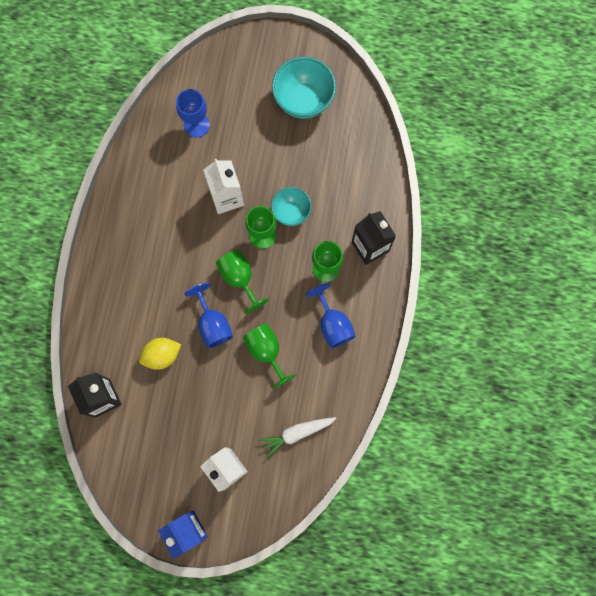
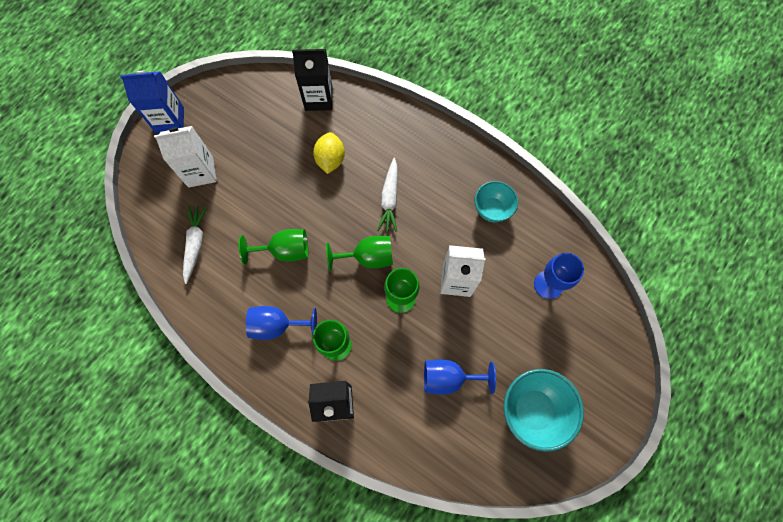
camera: 115 degrees right, 5 degrees down
(177, 284) = (389, 199): none -> white carrot
(212, 324) = (336, 214): blue goblet -> blue goblet (449, 378)
(291, 212) = (411, 337): turquoise bowl -> turquoise bowl (492, 209)

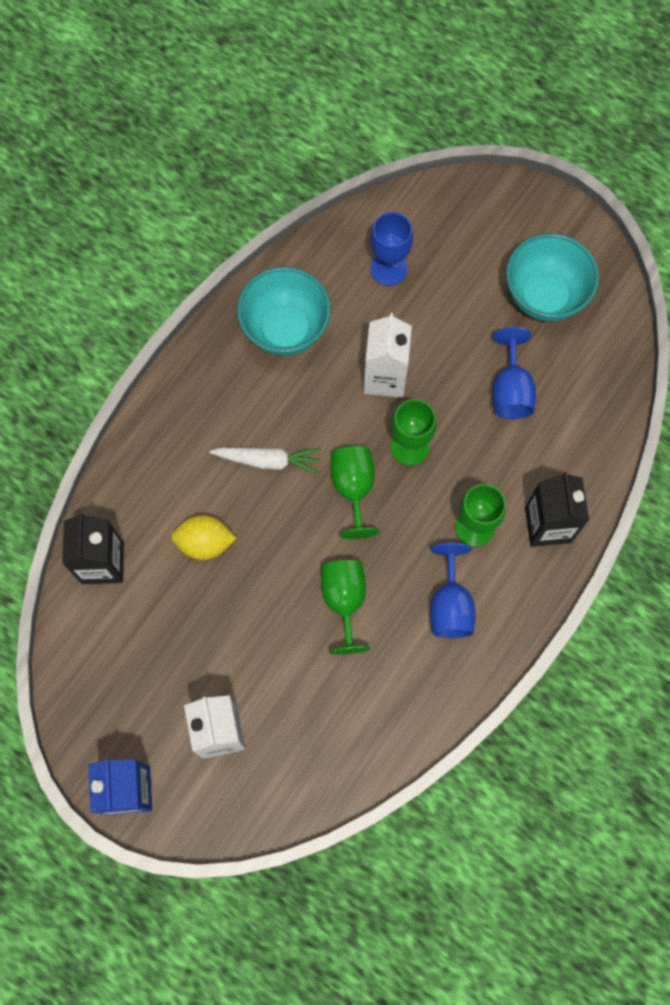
camera: 90 degrees left, 0 degrees up
(195, 244) = (334, 729): white carrot -> none
(492, 209) = (285, 329): turquoise bowl -> turquoise bowl, size x1.60

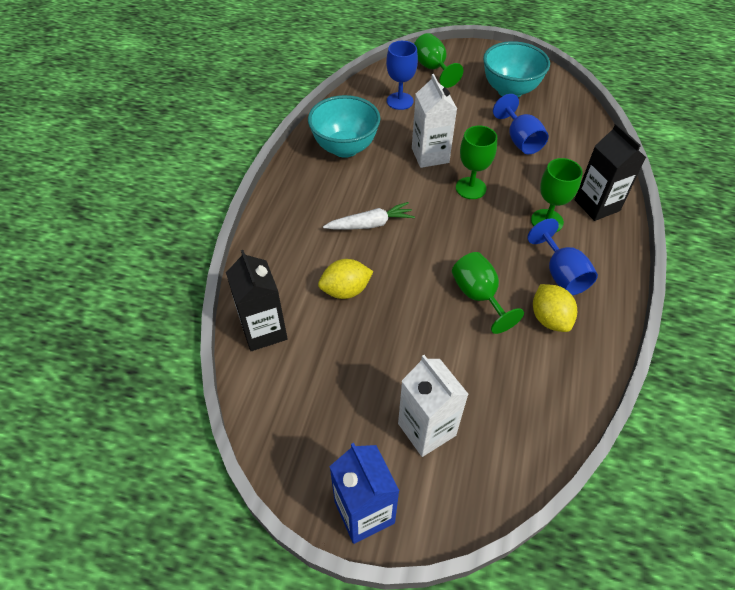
camera: 20 degrees left, 20 degrees down
(353, 488) = (444, 223): green goblet -> green goblet (433, 68)
(406, 656) = (549, 319): none -> yellow lemon

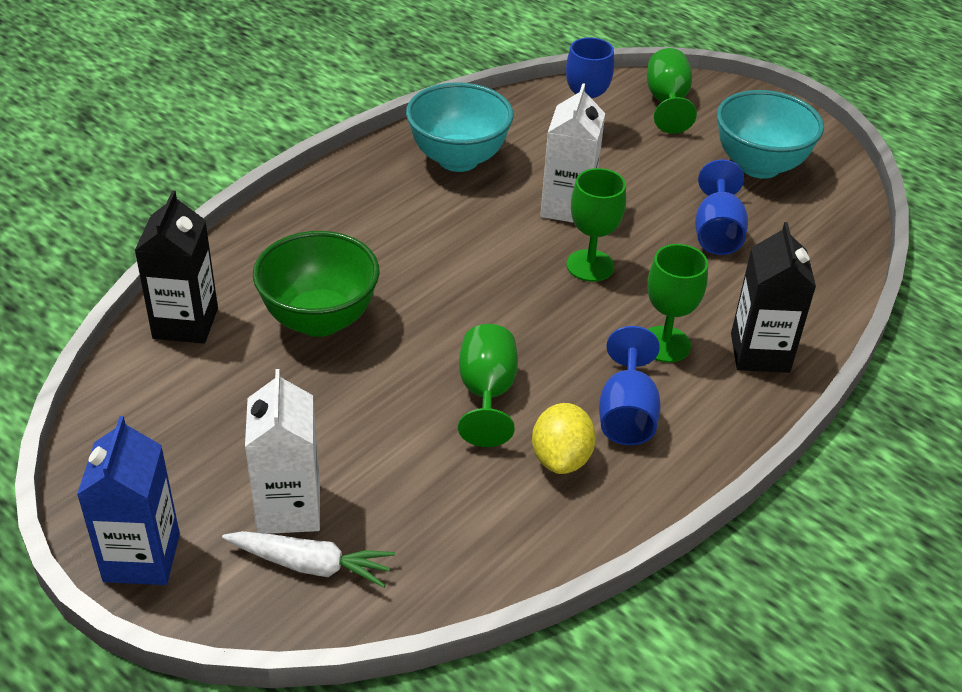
camera: 25 degrees right, 10 degrees down
(345, 290) = (319, 320): yellow lemon -> green bowl
(370, 224) = (415, 258): white carrot -> white carrot (311, 565)

